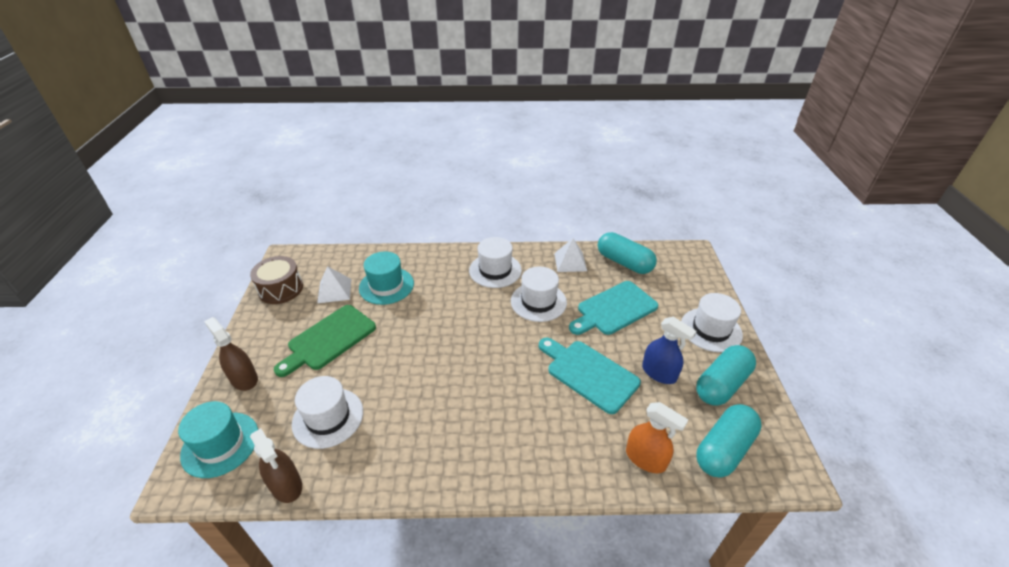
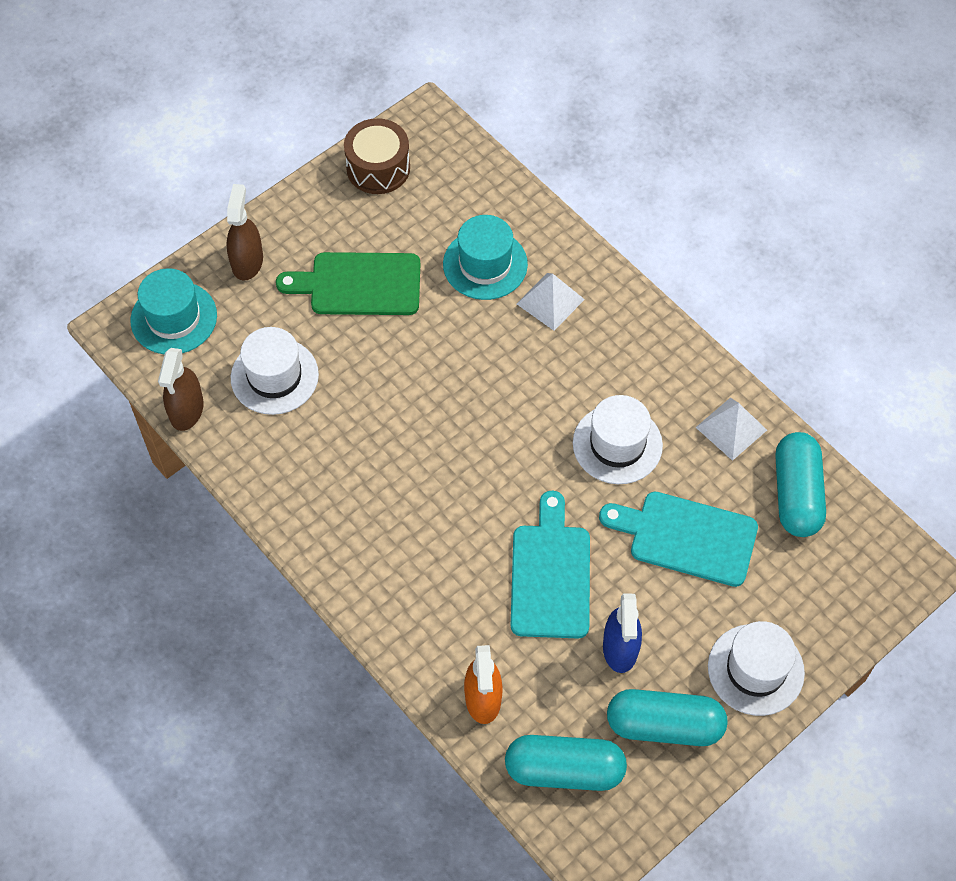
camera: 50 degrees right, 20 degrees up
(334, 290) = (427, 221): white pyramid -> white pyramid (550, 301)
(495, 270) = (627, 355): white hat -> none

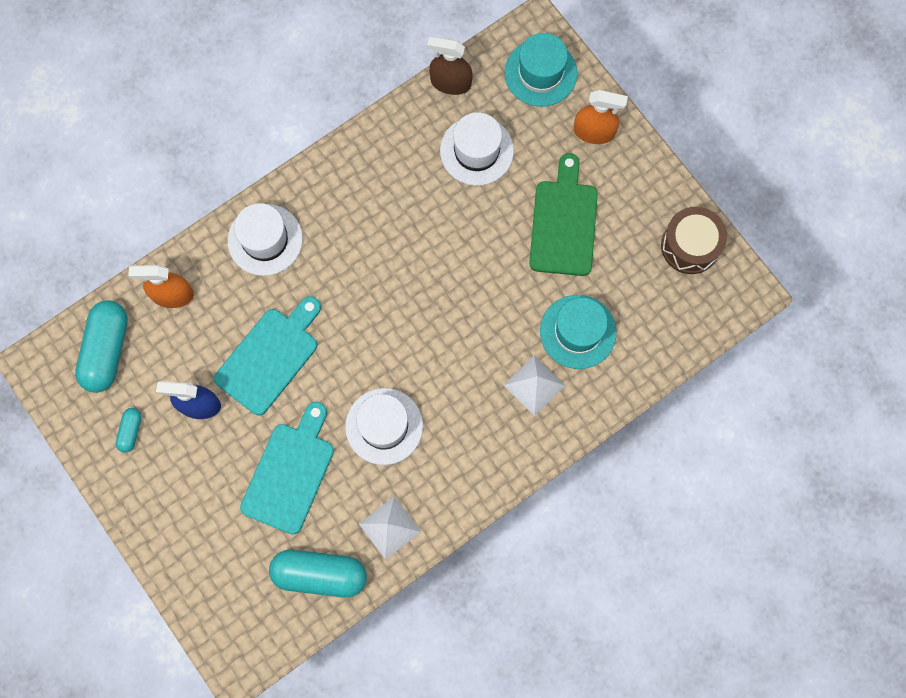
camera: 95 degrees right, 15 degrees up
(247, 261) = (594, 132): brown spray bottle -> orange spray bottle
(550, 575) = (270, 357): turquoise cutting board -> turquoise cutting board turned 60 degrees counterclockwise
(664, 725) = (131, 431): turquoise capsule -> turquoise capsule, size x0.48
(755, 669) = (166, 511): white hat -> white hat (265, 240)

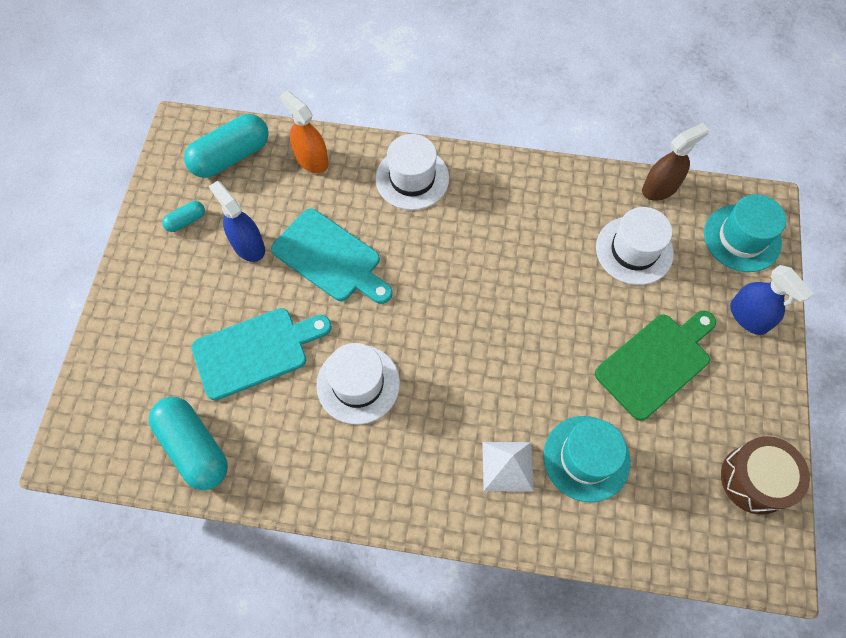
camera: 45 degrees right, 10 degrees down
(270, 357) = (330, 258): turquoise cutting board -> turquoise cutting board turned 45 degrees clockwise
(389, 527) = (281, 465): white pyramid -> none
(450, 82) = (660, 188): brown spray bottle -> brown spray bottle turned 90 degrees clockwise
(594, 132) = (748, 316): orange spray bottle -> blue spray bottle

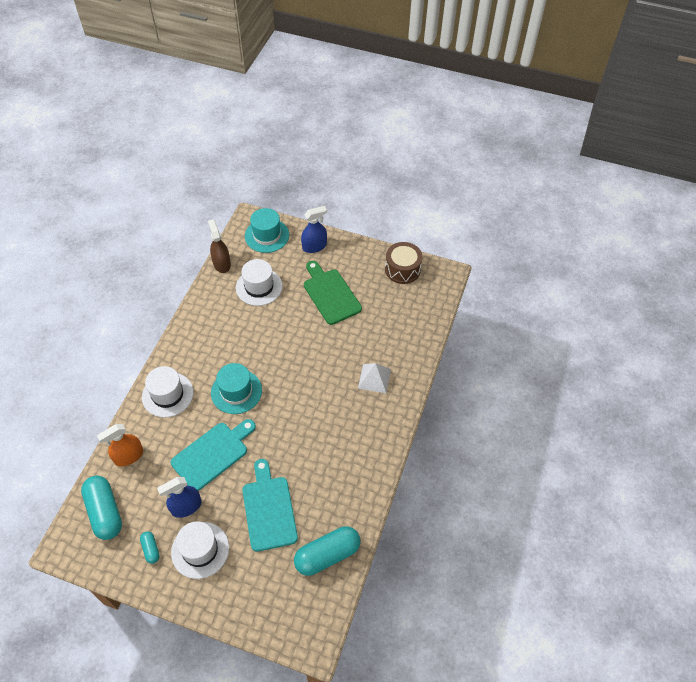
camera: 80 degrees left, 10 degrees down
(358, 384) = (307, 449): white hat -> white hat (200, 550)
(586, 458) = (377, 339): turquoise hat -> turquoise hat (236, 391)

